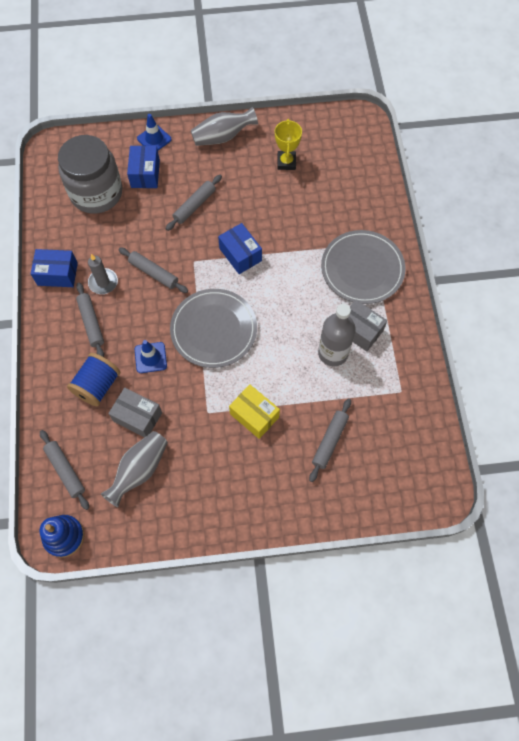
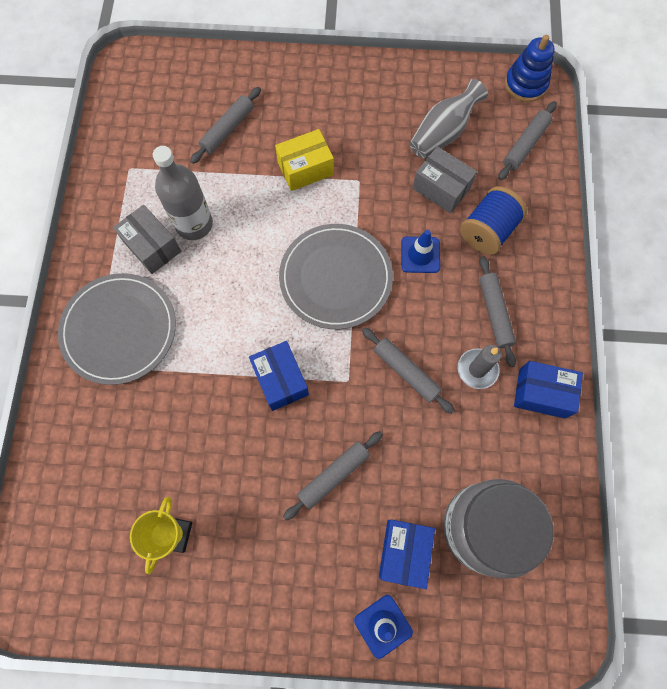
camera: 170 degrees left, 5 degrees up
(65, 470) = (525, 145): grey rolling pin -> grey rolling pin turned 60 degrees clockwise
(223, 137) = (266, 608): grey vase -> none
(254, 415) = (305, 169): yellow box -> yellow box turned 75 degrees counterclockwise

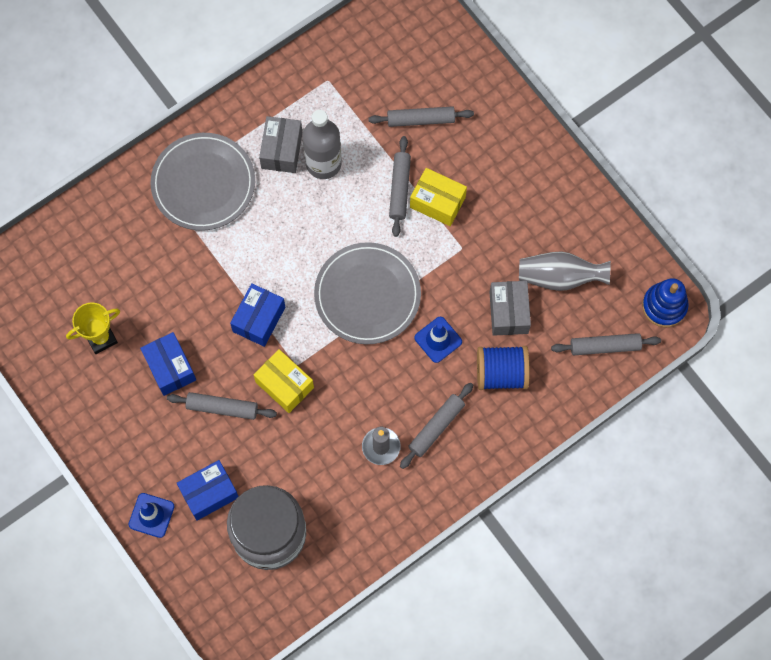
camera: 50 degrees right, 0 degrees up
(357, 405) = (284, 385): none -> yellow box
(406, 372) = (337, 399): grey rolling pin -> grey rolling pin (399, 189)
(542, 393) = (401, 505): blue box -> blue box (170, 368)

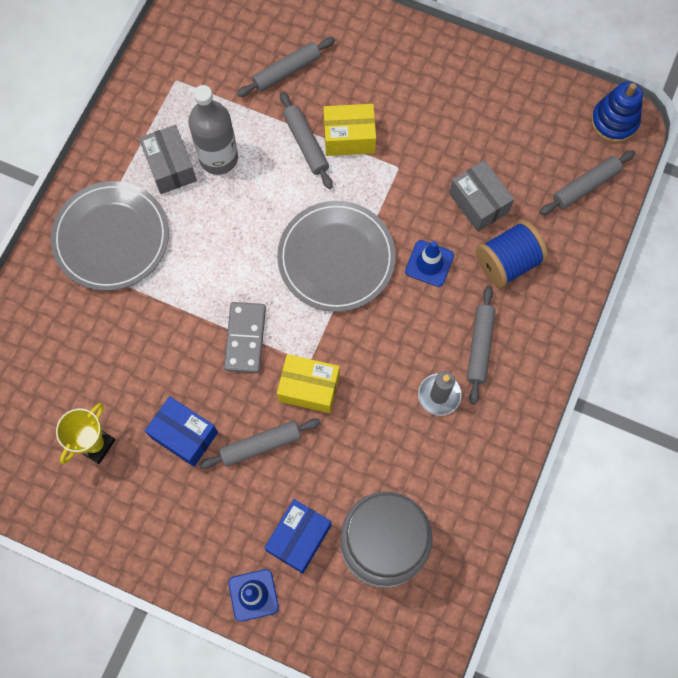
camera: 30 degrees left, 0 degrees up
(259, 319) = (245, 338): blue box -> grey domino
(560, 277) = (504, 146): grey vase -> none

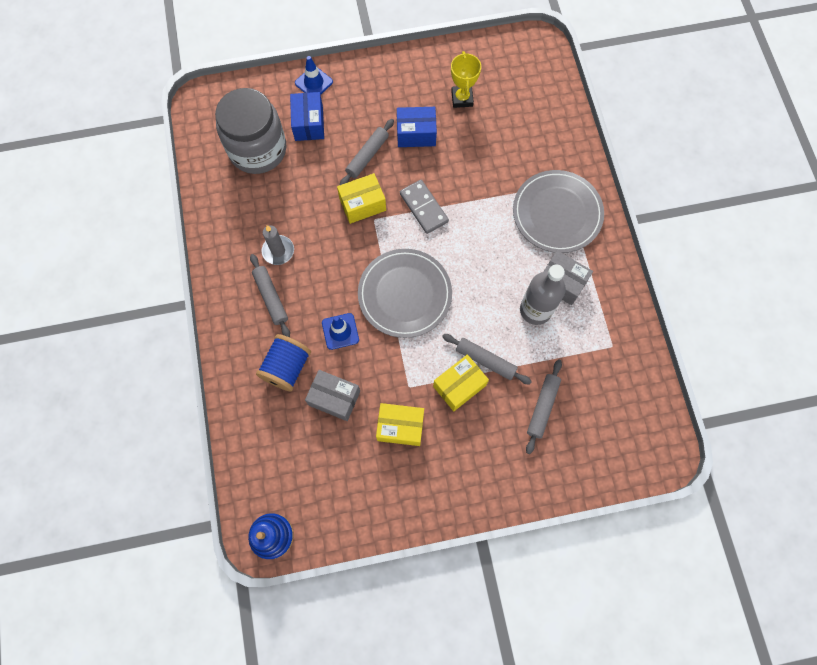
camera: 145 degrees right, 0 degrees up
(432, 137) = (400, 427): none -> yellow box
(585, 186) = (264, 464): grey rolling pin -> none

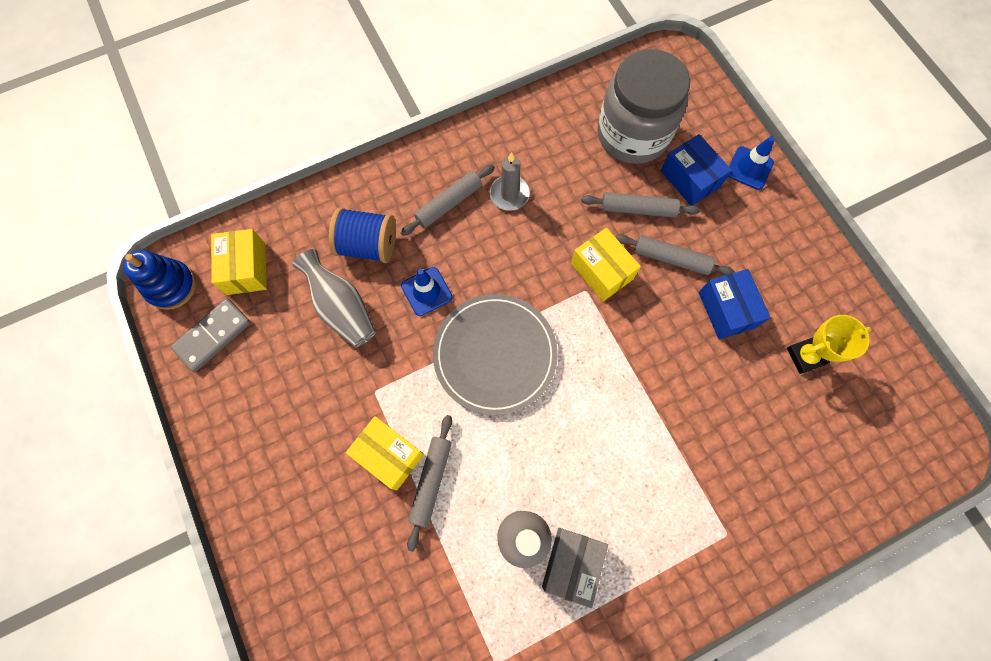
camera: 75 degrees right, 0 degrees up
(309, 123) = (690, 179): blue box -> blue box turned 75 degrees clockwise
(334, 398) = (342, 308): grey box -> grey vase
(400, 427) = (321, 394): yellow box -> yellow box (246, 268)
(424, 208) = (622, 347): grey domino -> grey domino (213, 336)
(542, 407) = (383, 576): grey rolling pin -> grey rolling pin (638, 209)
(557, 213) = (677, 534): grey plate -> none

